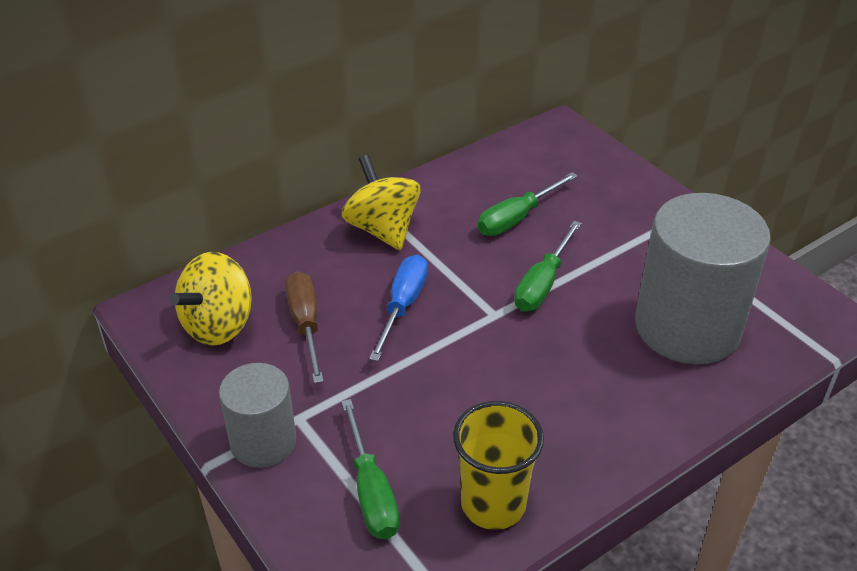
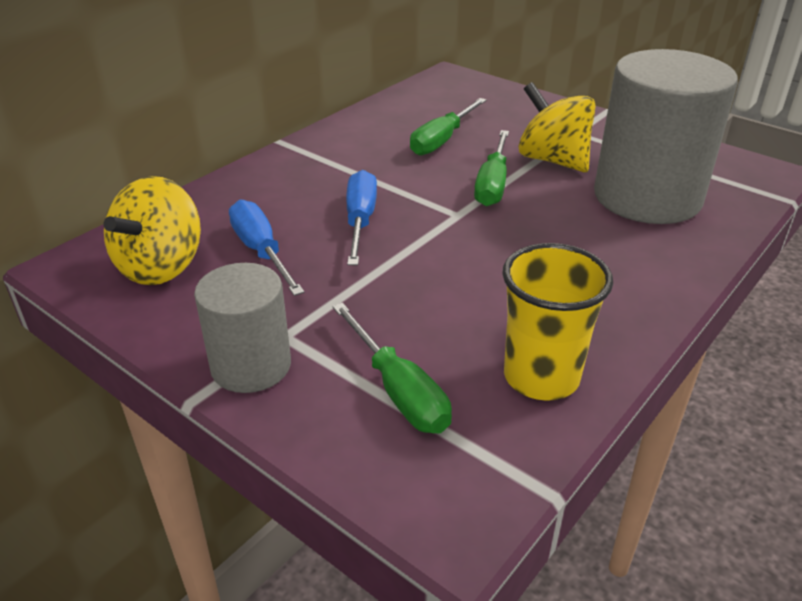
camera: 15 degrees left, 5 degrees down
(306, 324) = (261, 251): brown screwdriver -> blue screwdriver
(382, 229) = (312, 165): yellow spinning top -> yellow spinning top (553, 160)

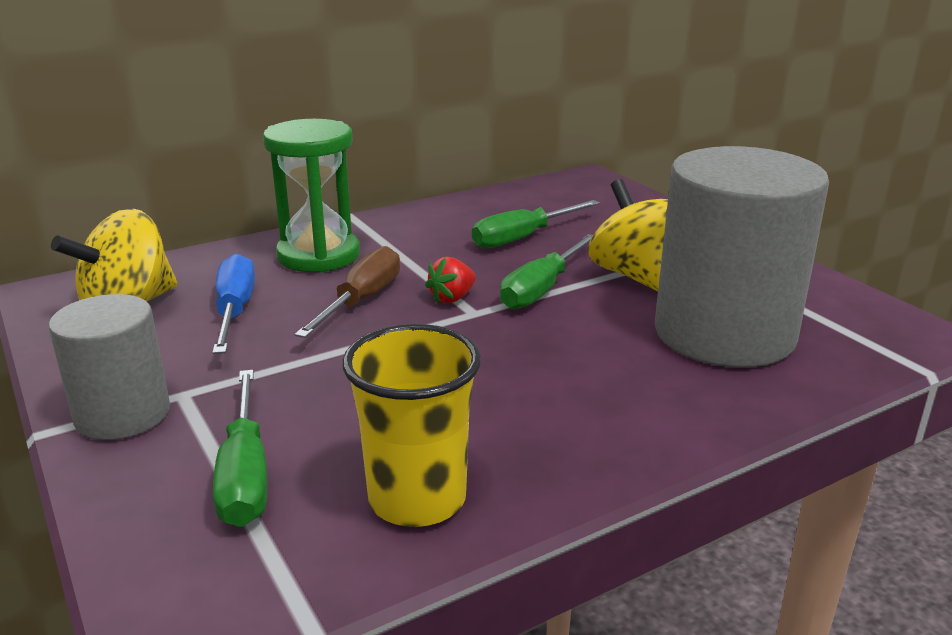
camera: 20 degrees right, 10 degrees down
(288, 186) = (319, 255): none -> green hourglass
(360, 221) = (361, 300): blue screwdriver -> brown screwdriver
(431, 205) = (452, 298): none -> red strawberry

